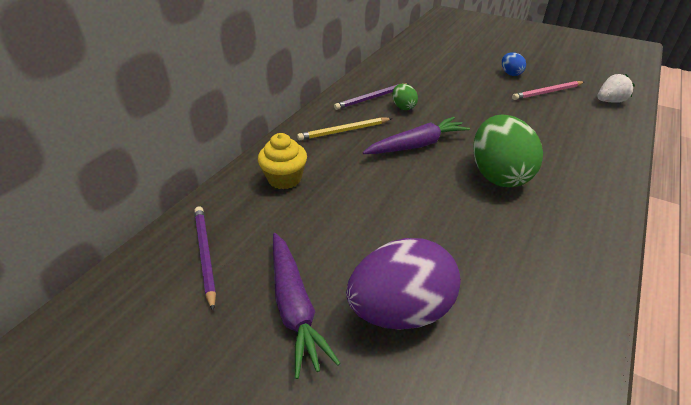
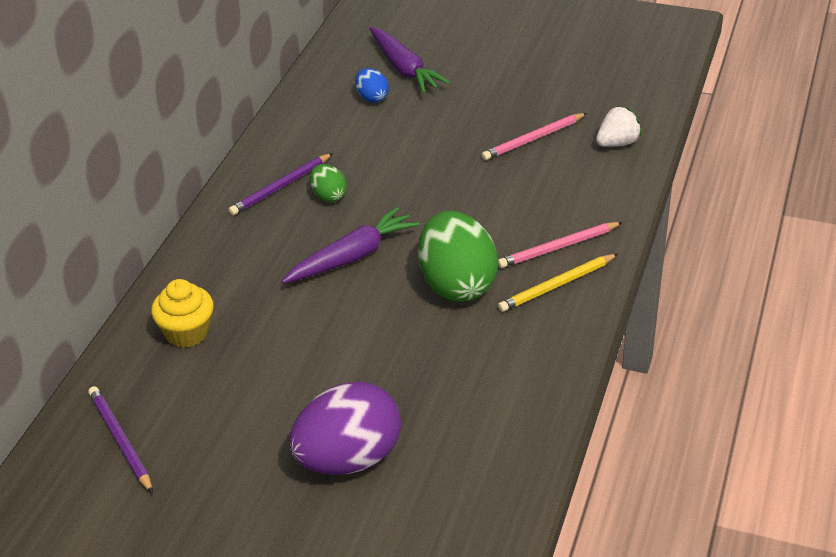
camera: 10 degrees left, 0 degrees up
(295, 306) = (237, 475): purple carrot -> purple carrot (404, 69)
(344, 131) = (250, 249): yellow pencil -> yellow pencil (557, 285)
(510, 73) = (483, 110): blue egg -> blue egg (372, 98)
(578, 160) = (558, 247): none -> pink pencil

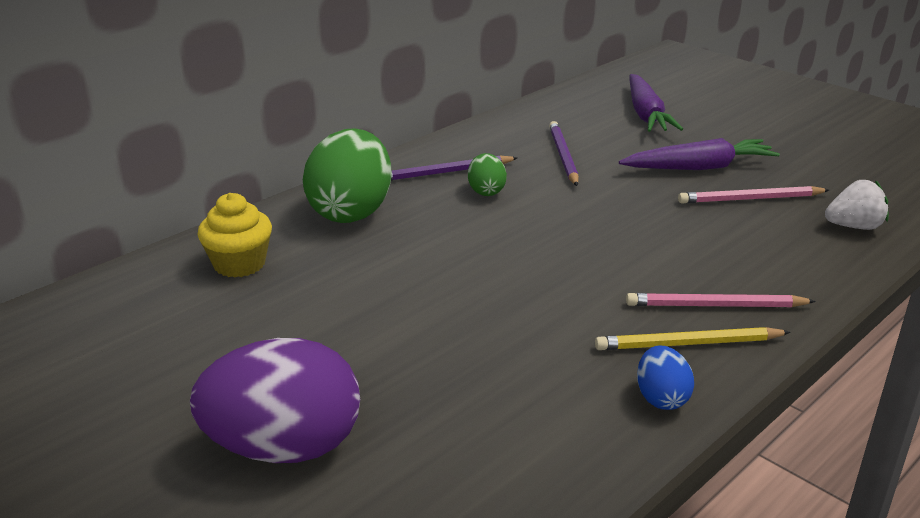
camera: 25 degrees right, 10 degrees down
(120, 441) = (75, 339): purple pencil -> purple pencil (563, 156)
(352, 256) = (466, 247): purple carrot -> purple carrot (699, 167)
(372, 98) = (595, 128): blue egg -> blue egg (661, 398)
(457, 284) = (563, 306): green egg -> green egg (351, 212)

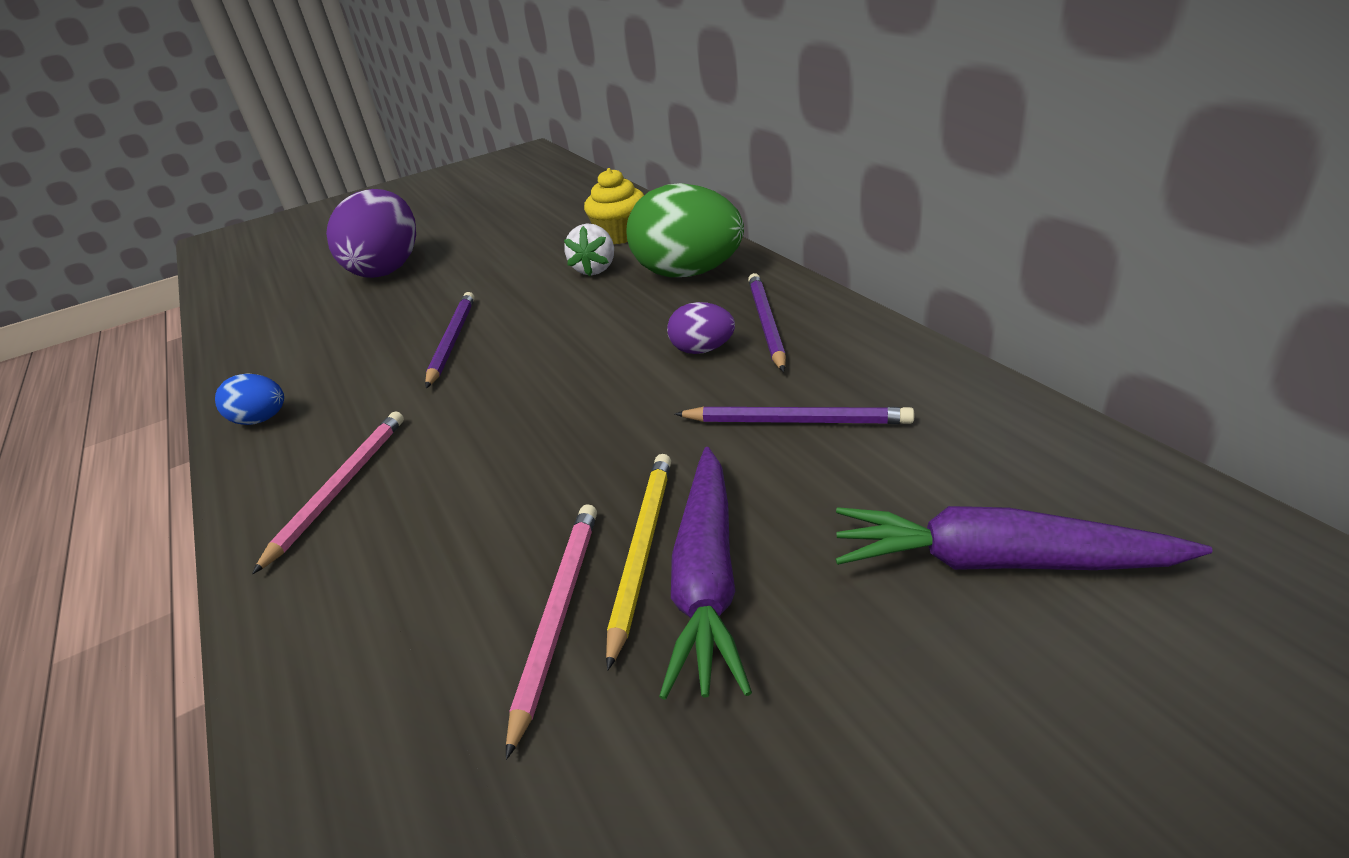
camera: 110 degrees right, 5 degrees up
(486, 191) = (702, 350): green egg -> purple egg
(487, 317) = (452, 341): none -> purple pencil
(688, 344) = (305, 451): yellow pencil -> yellow pencil (641, 550)
(854, 226) = (377, 745): white strawberry -> white strawberry (595, 269)

